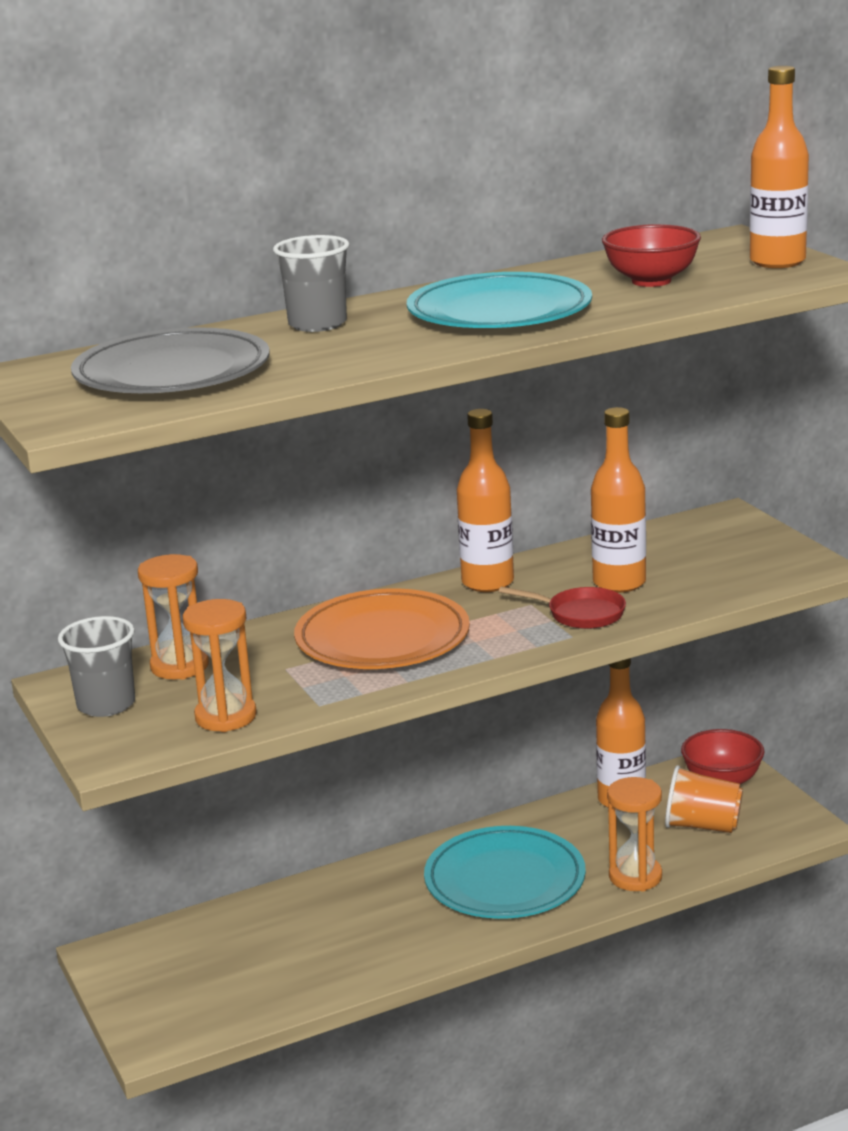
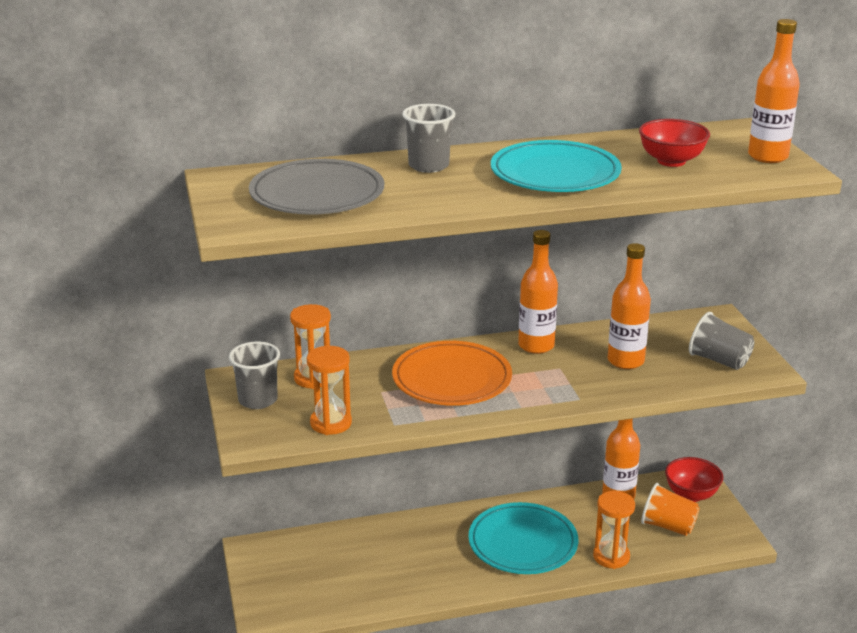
camera: 10 degrees right, 5 degrees up
(581, 614) = (591, 382): red pan -> none
(746, 564) = (719, 360): none -> grey cup

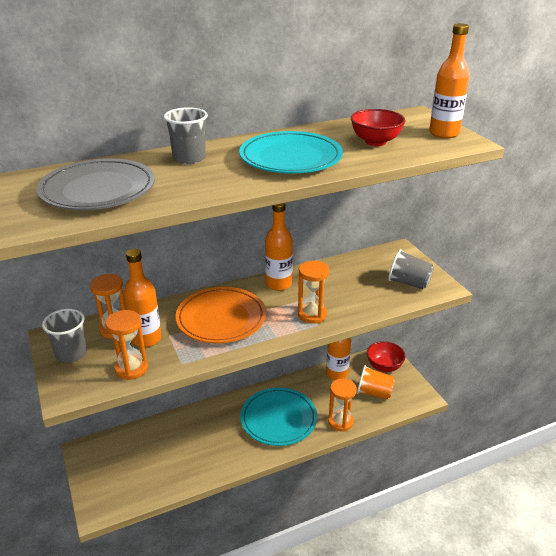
camera: 10 degrees left, 5 degrees up
(574, 386) = (312, 314): none -> orange hourglass
(625, 361) = (344, 290): orange bottle -> orange bottle (146, 339)

